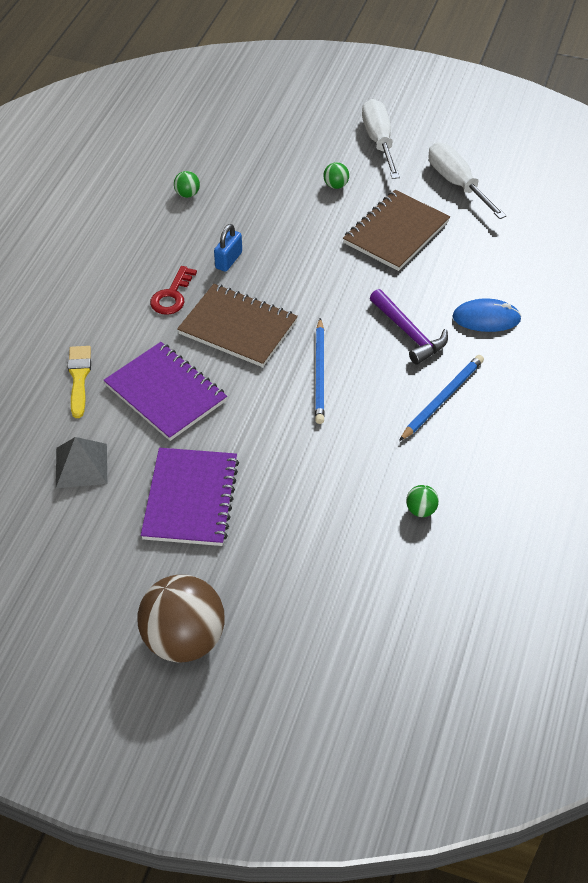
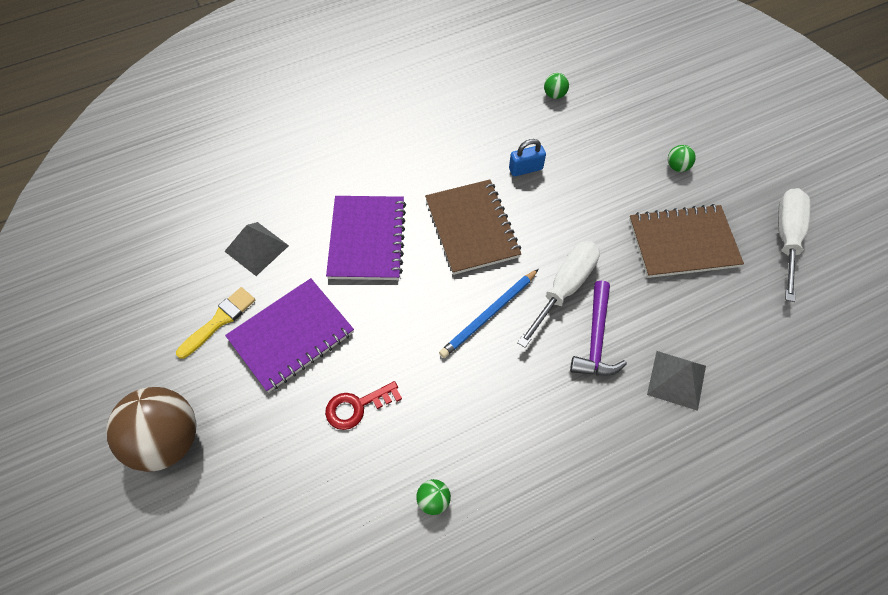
camera: 45 degrees right, 10 degrees up
(79, 378) = (327, 181): yellow brush -> yellow brush (219, 320)
(172, 296) = (455, 167): red key -> red key (357, 407)
(379, 141) = (757, 153): white screwdriver -> white screwdriver (564, 288)
(442, 398) = (559, 419): blue pencil -> none
(486, 318) = (676, 380): blue mouse -> grey pyramid

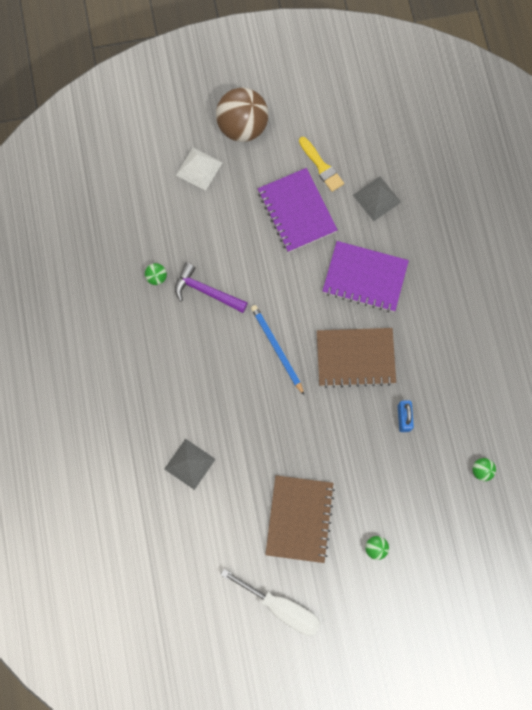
camera: 105 degrees right, 15 degrees up
(244, 487) = (199, 168): none -> white pyramid
(357, 407) = (232, 244): red key -> none
(564, 288) = (284, 411): white screwdriver -> none
(596, 339) = (236, 419): purple hammer -> purple hammer (206, 291)

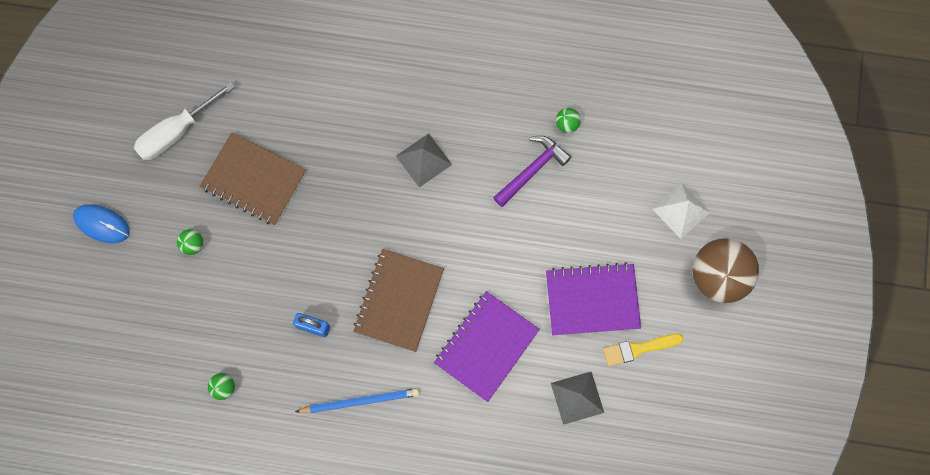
camera: 110 degrees right, 0 degrees up
(189, 464) = (353, 92): grey pyramid -> grey pyramid (423, 160)
(276, 348) = (441, 221): blue pencil -> blue pencil (360, 401)
(389, 638) = (102, 224): none -> blue mouse

